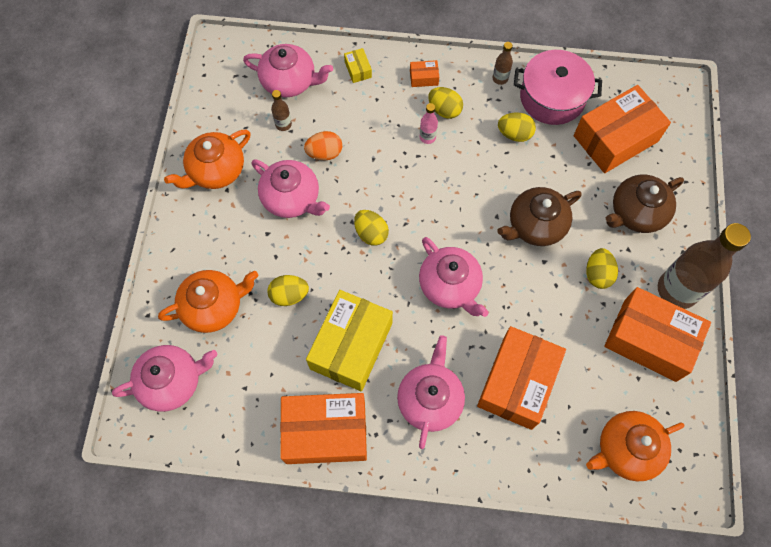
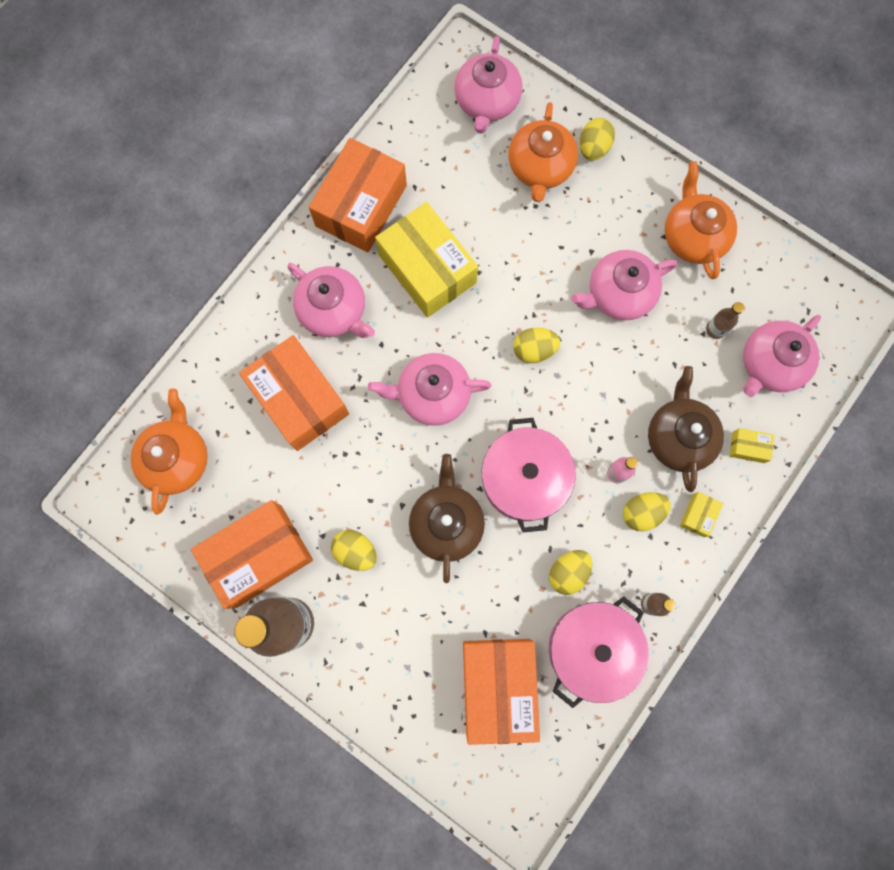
camera: 120 degrees right, 10 degrees up
(289, 295) = (512, 239): yellow egg -> yellow egg (593, 148)
(324, 153) = (655, 353): orange egg -> none
(424, 78) = (698, 515): orange box -> yellow box
(470, 191) = (524, 479): none -> pink pot
(636, 213) = (397, 643): brown teapot -> brown teapot (678, 437)

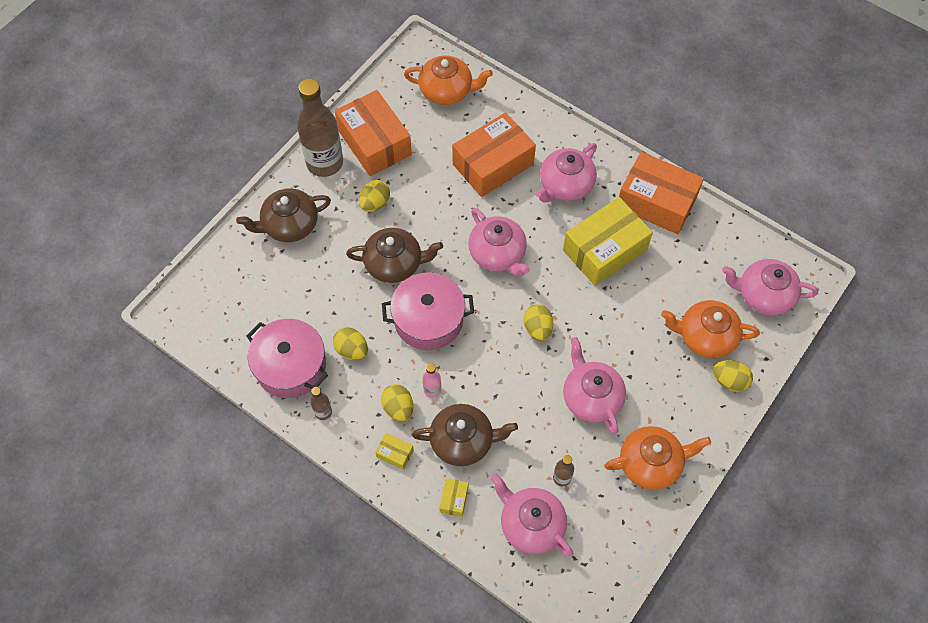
camera: 90 degrees right, 15 degrees down
(387, 666) = (289, 225): none -> brown teapot
(432, 394) = (498, 254): pink teapot -> pink teapot turned 150 degrees clockwise
(498, 686) = (268, 299): orange box -> none

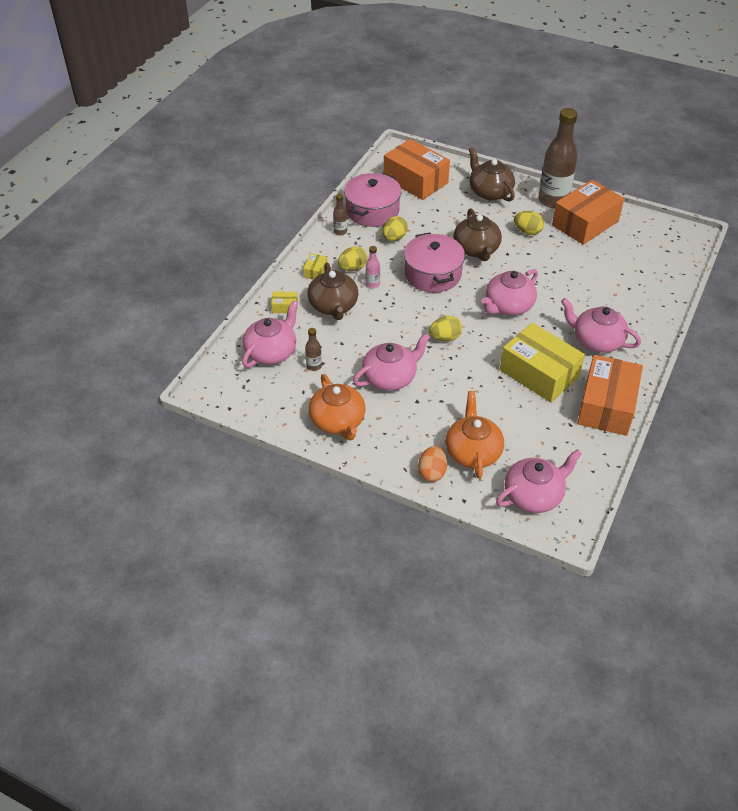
camera: 80 degrees right, 15 degrees down
(447, 91) = (659, 256): orange teapot -> none
(493, 164) = (597, 293): orange box -> orange box (415, 180)
(729, 381) = (432, 472): yellow egg -> orange egg
(763, 295) = (534, 495): pink teapot -> pink teapot turned 60 degrees clockwise

